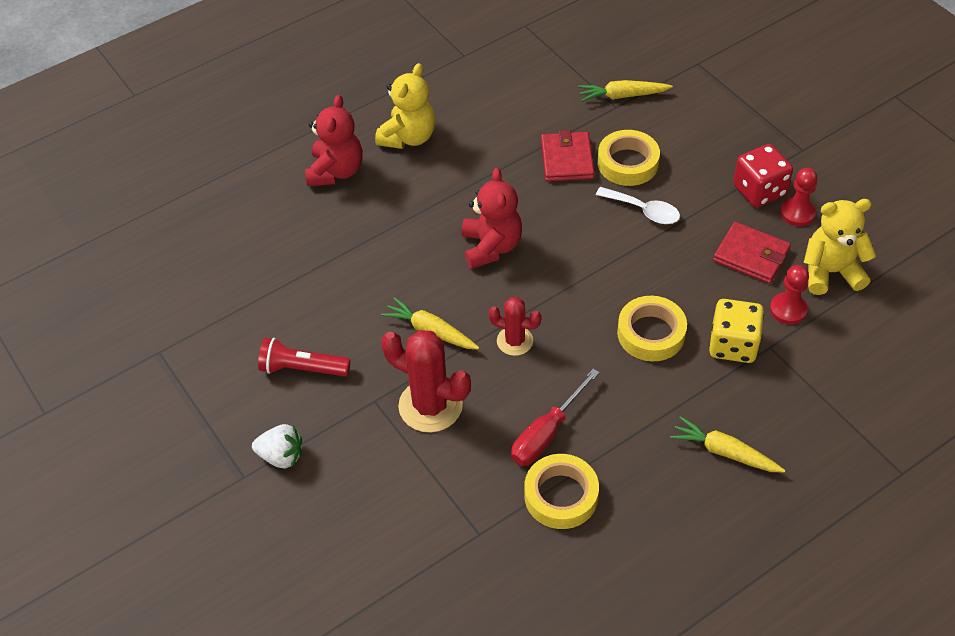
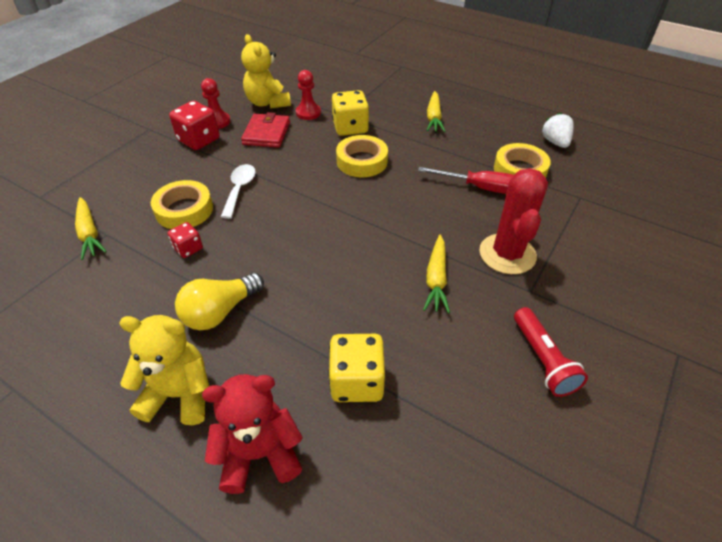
camera: 115 degrees left, 5 degrees down
(281, 456) = (636, 334): white strawberry -> white strawberry (555, 142)
(358, 238) = (357, 381): none -> yellow dice
(476, 170) = (220, 312): none -> yellow light bulb
(491, 247) = (319, 268): red teddy bear -> none
(514, 341) = (412, 225): red cactus -> none
(567, 159) = (188, 248): red wallet -> red dice

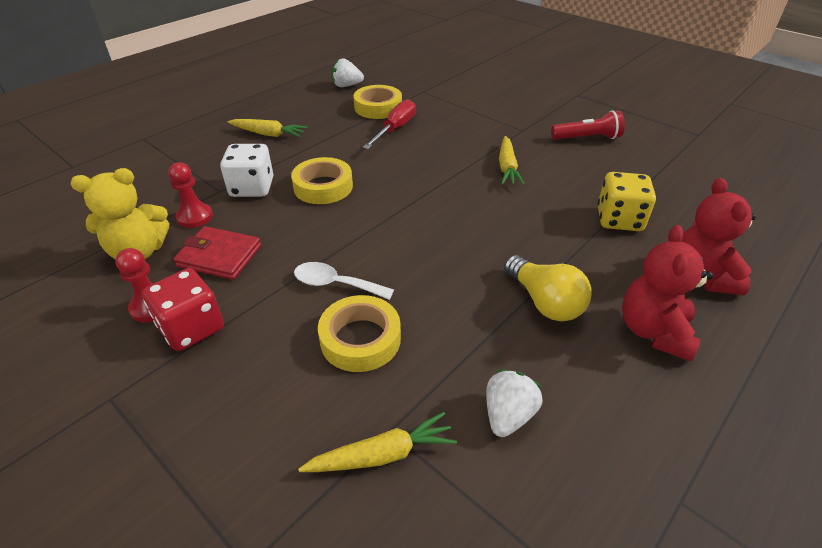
camera: 80 degrees left, 5 degrees down
(106, 290) = (508, 415): none -> white strawberry
(179, 394) = (653, 331): yellow teddy bear -> red teddy bear
(188, 248) = (439, 332): red dice -> none
(350, 128) = (252, 188): yellow dice -> white dice
(436, 279) = (507, 167): yellow carrot -> yellow carrot turned 75 degrees clockwise
(507, 254) = (482, 132): red cactus -> none

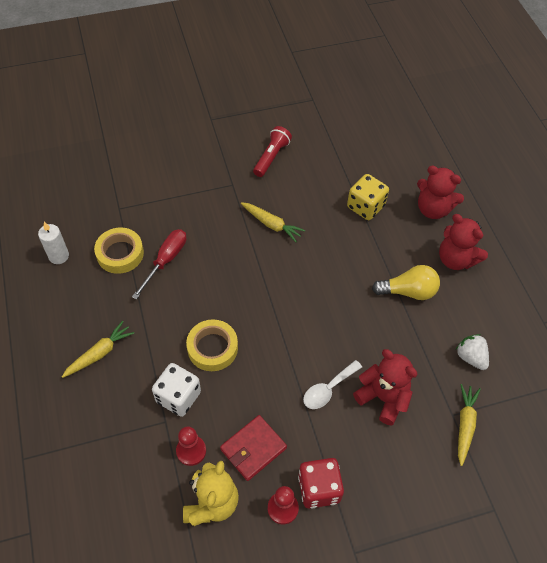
camera: 60 degrees left, 15 degrees up
(346, 86) = (59, 256): white strawberry -> white candle
(360, 339) = (383, 398): yellow tape -> red teddy bear
(395, 129) = (166, 261): red screwdriver -> red screwdriver turned 60 degrees clockwise

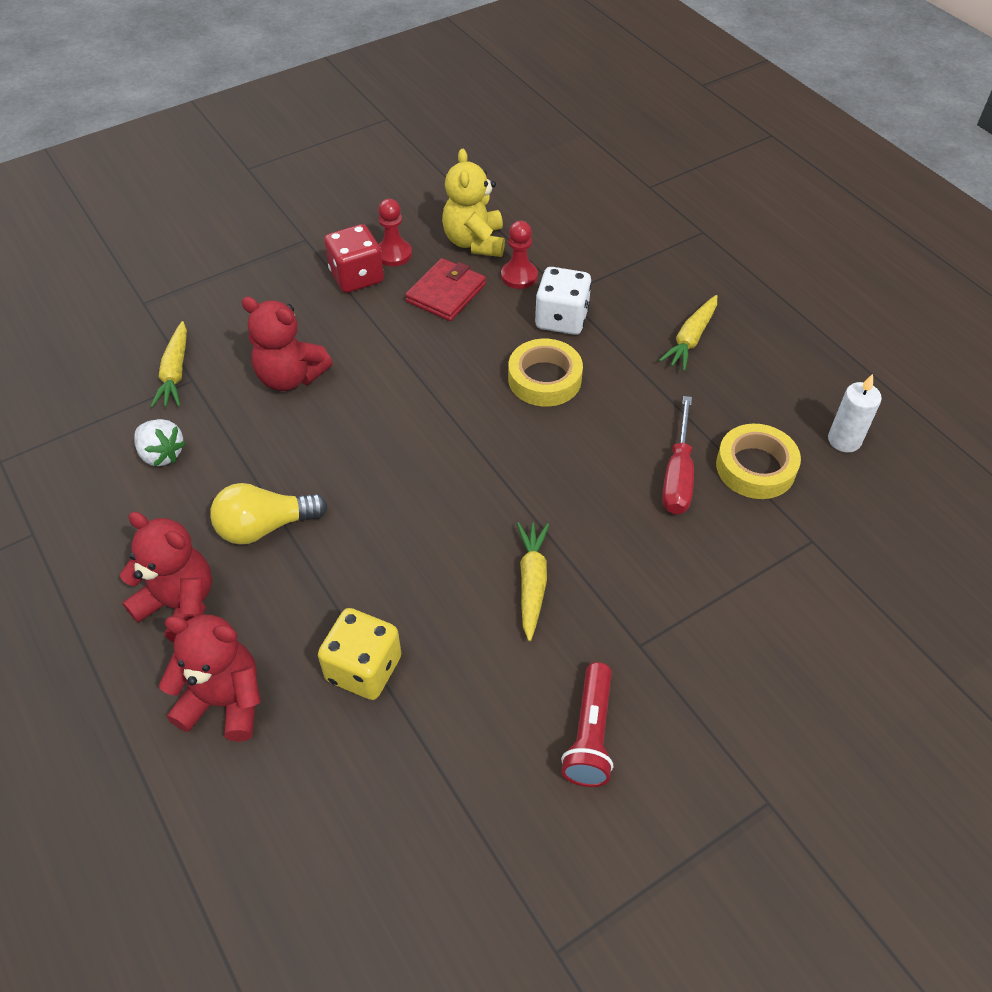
camera: 165 degrees right, 5 degrees down
(271, 224) = (532, 583): yellow carrot -> yellow carrot turned 75 degrees clockwise
(328, 389) = (368, 369): white spoon -> none

